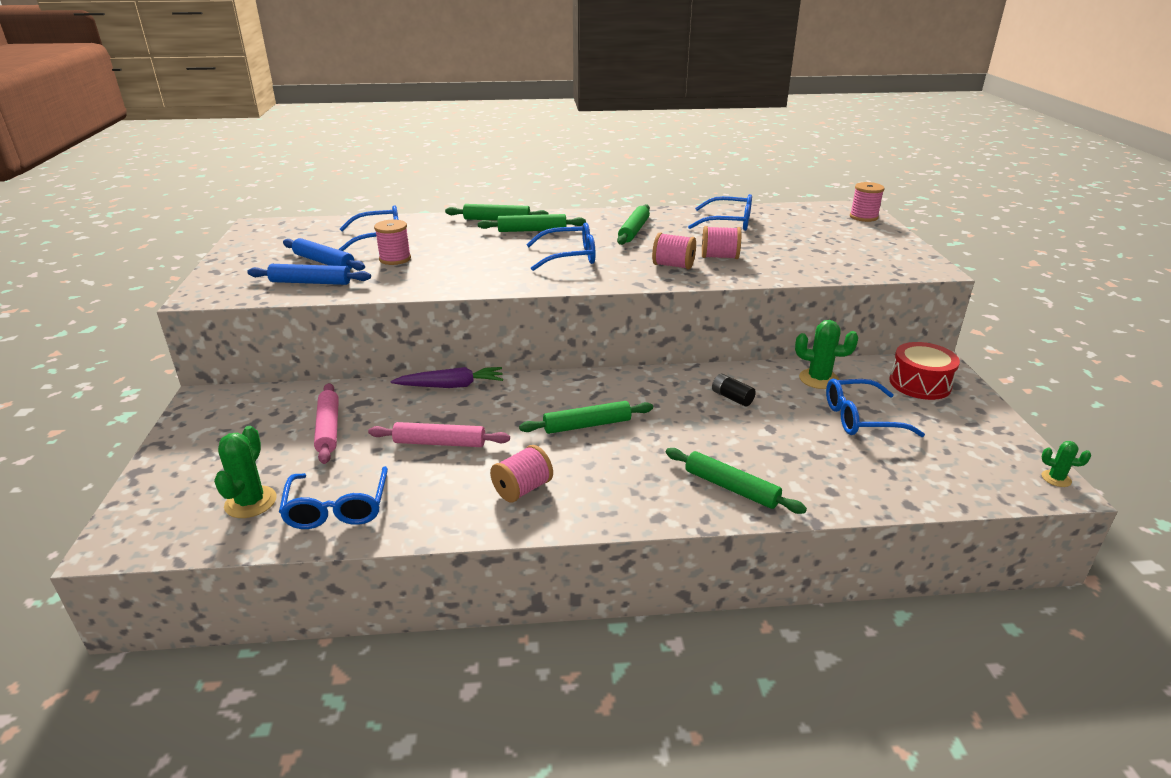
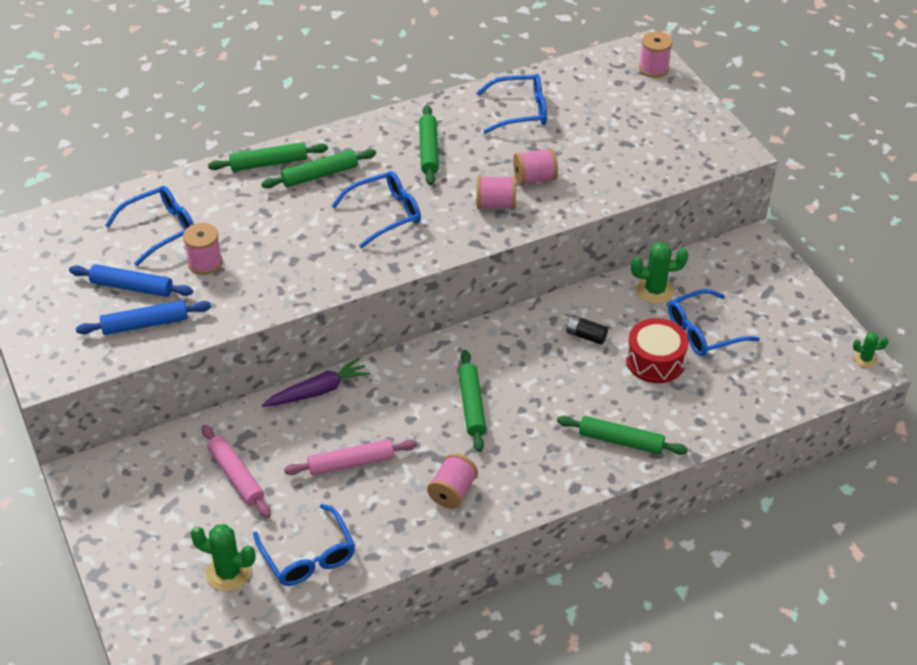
camera: 20 degrees left, 15 degrees up
(250, 502) = (228, 573): green cactus -> green cactus turned 60 degrees counterclockwise
(587, 425) = (472, 405): green rolling pin -> green rolling pin turned 60 degrees counterclockwise
(920, 383) = (744, 273): red drum -> red drum (655, 361)

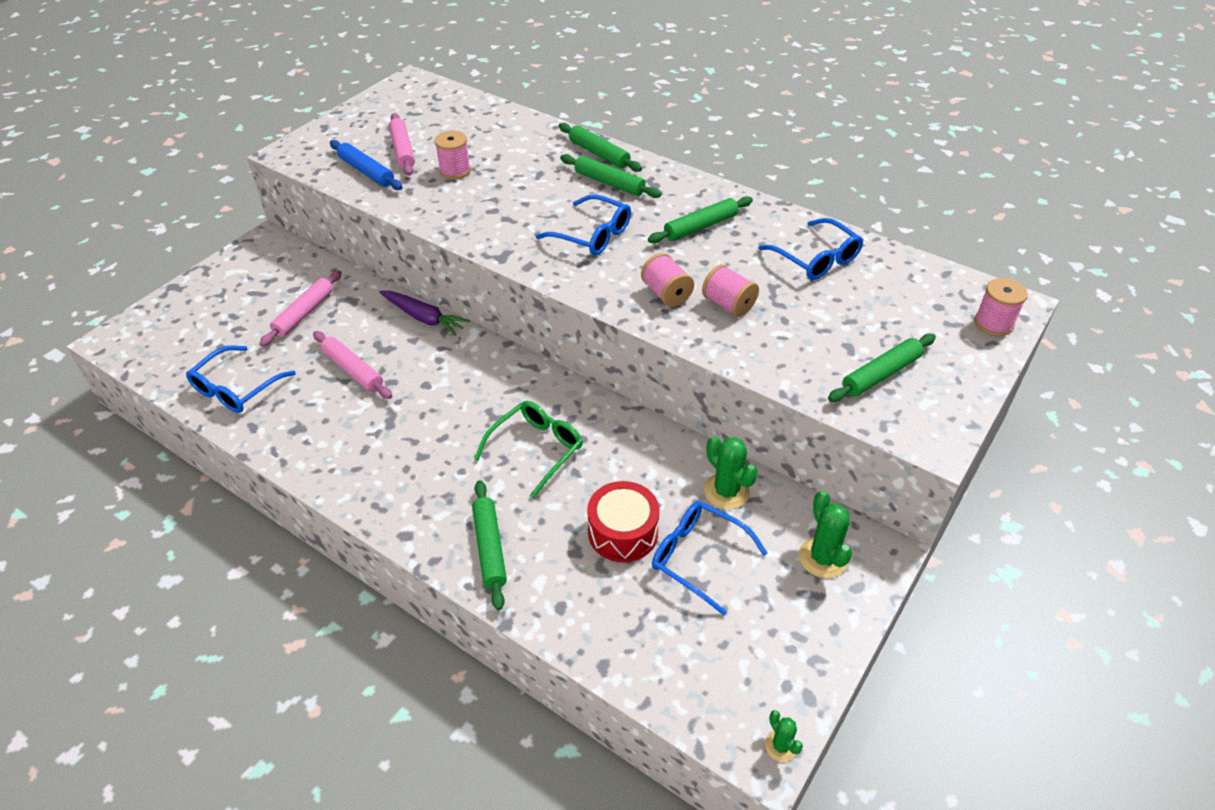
camera: 60 degrees right, 0 degrees up
(132, 287) = (402, 150): blue rolling pin -> pink rolling pin
(161, 229) = (476, 137): blue glasses -> none
(228, 573) = (200, 352): green cactus -> green cactus (822, 558)
(452, 492) = (353, 448): pink spool -> none
(472, 405) = (468, 417): green rolling pin -> green rolling pin (881, 374)
(539, 376) = (536, 449): none -> green glasses
(586, 336) = (617, 462): black battery -> none

